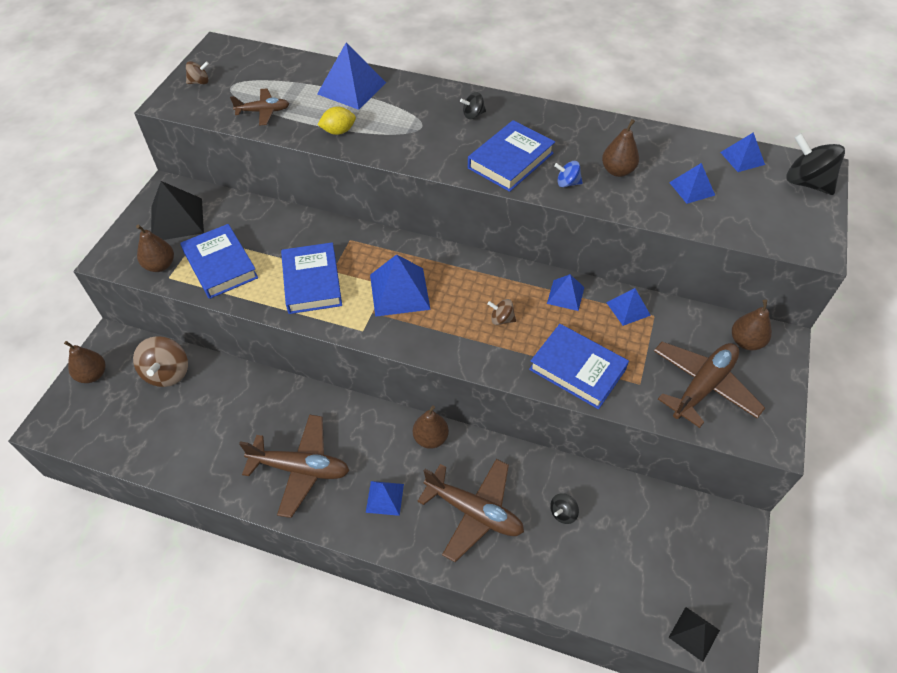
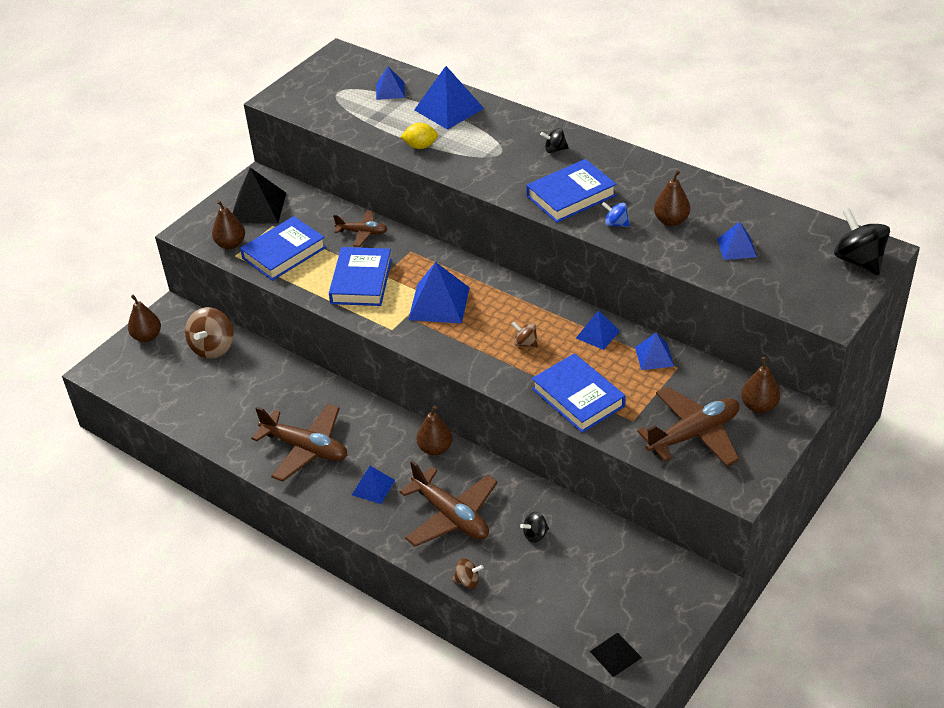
camera: 20 degrees right, 10 degrees down
(199, 82) = (310, 84): brown spinning top -> brown spinning top (467, 581)
(220, 265) = (284, 253): blue book -> blue book turned 60 degrees clockwise
(263, 111) = (358, 119): brown plane -> brown plane (362, 232)
(742, 158) = (806, 229): blue pyramid -> blue pyramid (390, 90)

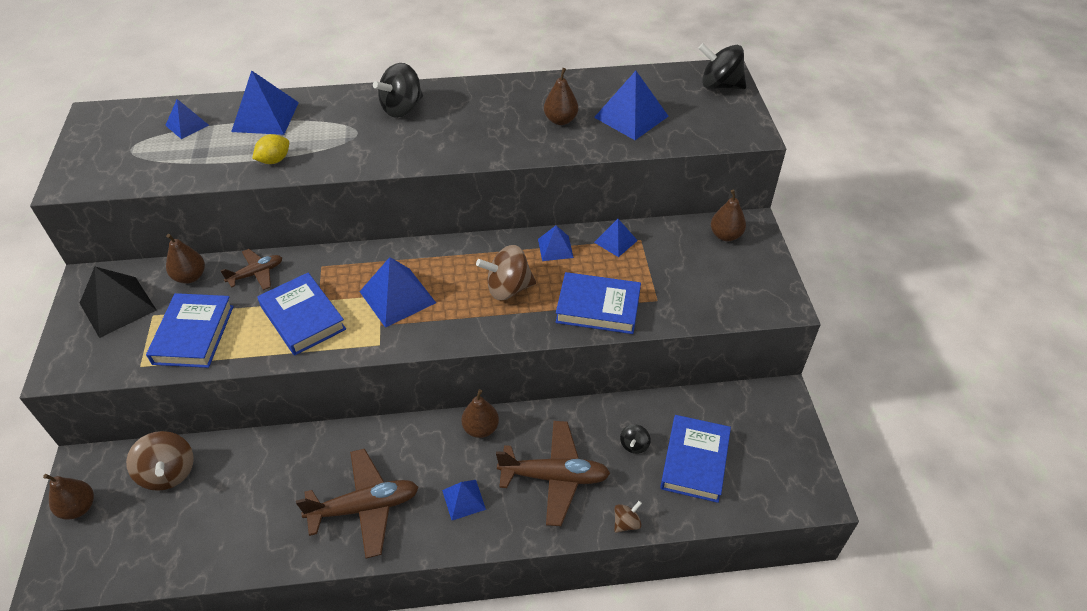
camera: 45 degrees left, 5 degrees up
(231, 244) = (123, 357): brown pear -> brown pear (190, 277)
(525, 343) = (508, 288): brown spinning top -> brown spinning top, size x1.93
(554, 150) = (402, 108): black spinning top -> black spinning top, size x1.93
(571, 196) = (460, 139): blue book -> blue book (695, 461)
(615, 224) = (522, 143): blue spinning top -> none
(615, 654) = (790, 497): black pyramid -> none
(694, 434) = (709, 283): brown plane -> none
(736, 248) = (631, 117): blue pyramid -> blue pyramid, size x1.72

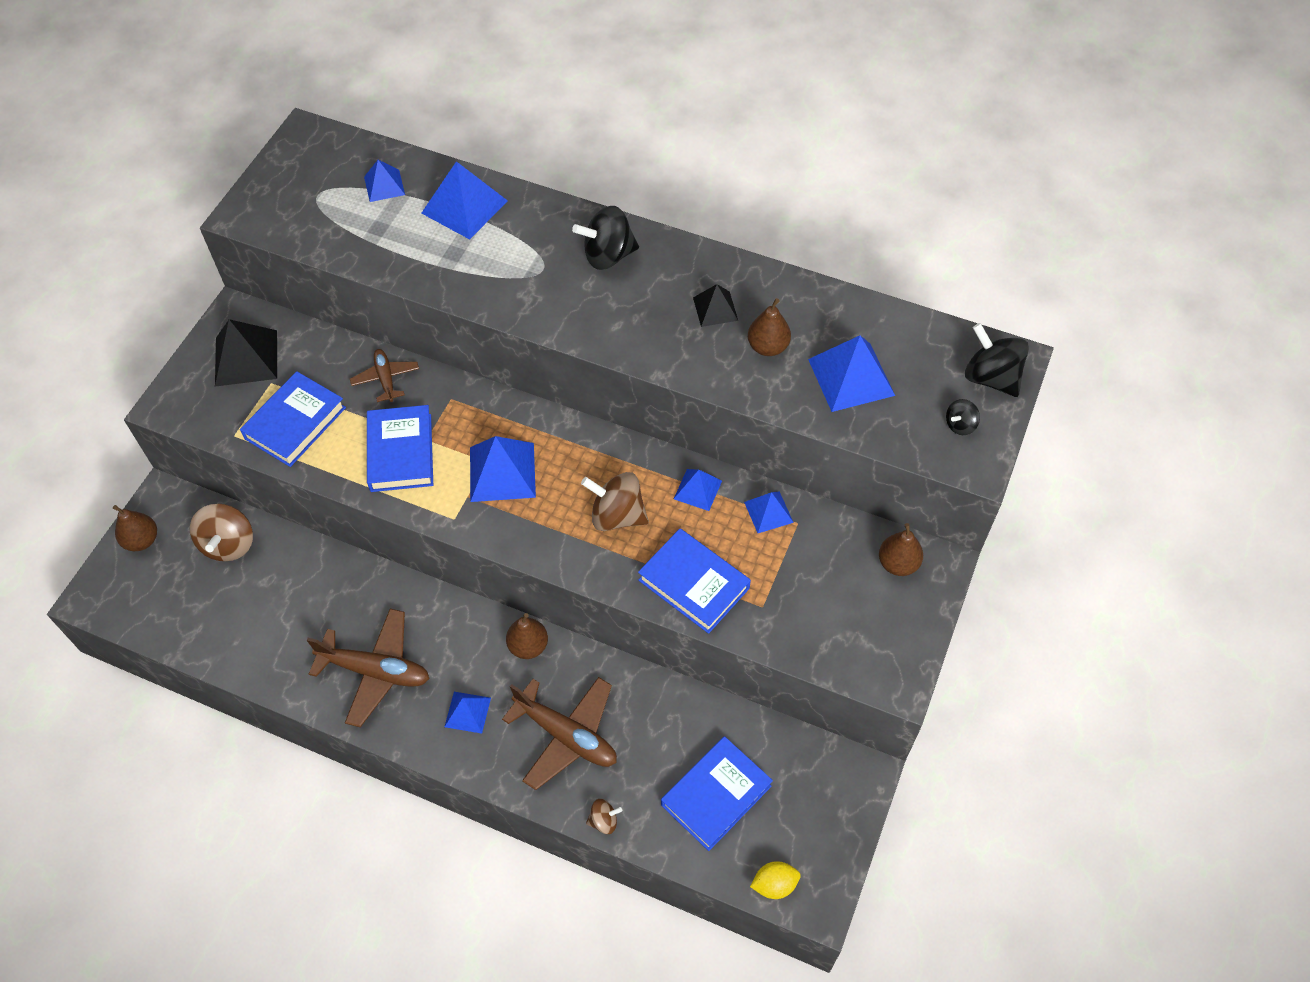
camera: 30 degrees right, 10 degrees up
(190, 277) = (325, 353): brown pear -> none
(256, 274) = (386, 379): brown plane -> brown plane turned 105 degrees counterclockwise
(274, 160) = (442, 270): yellow lemon -> yellow lemon (774, 884)
(506, 112) = (715, 309): none -> black pyramid
(634, 445) = (667, 745): black spinning top -> black spinning top (960, 425)

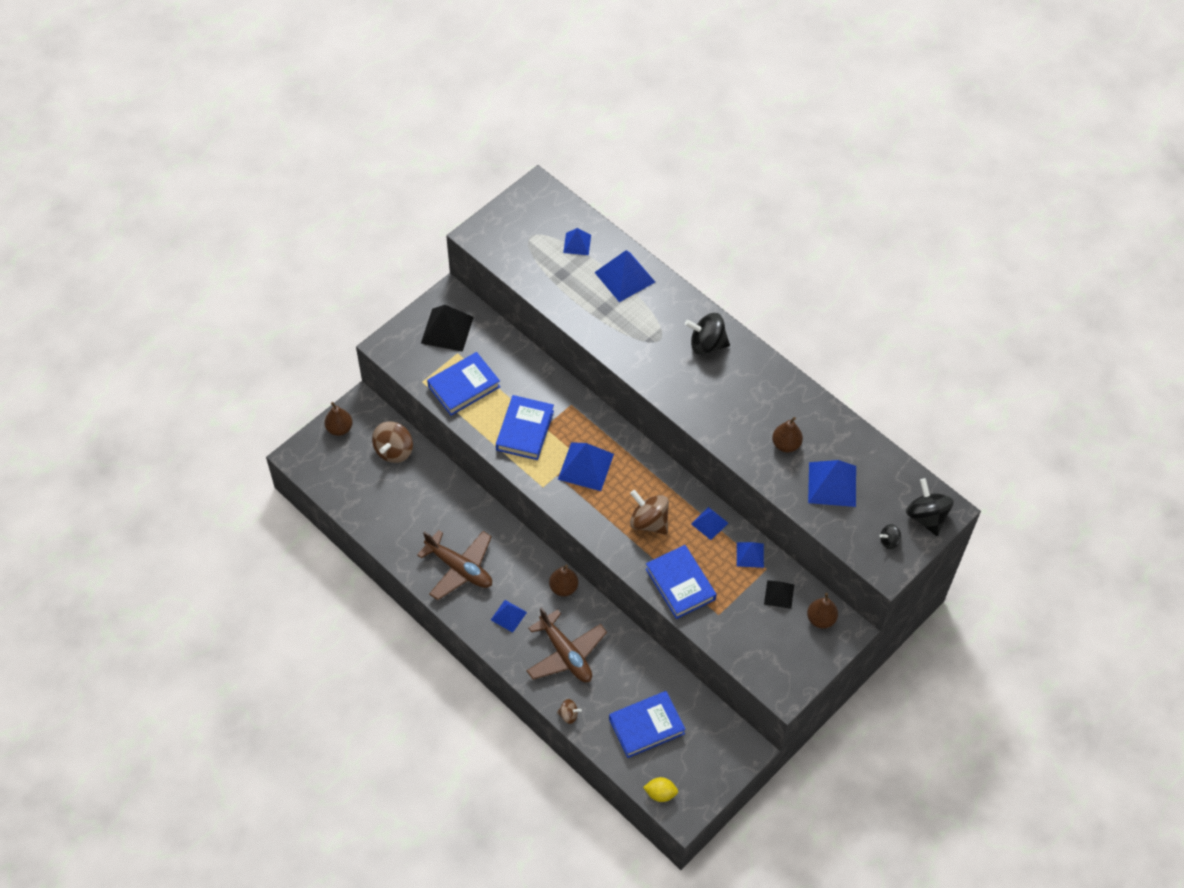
camera: 20 degrees right, 0 degrees up
(386, 379) = (533, 376): brown plane -> none
(715, 309) = (762, 406): black pyramid -> black pyramid (779, 594)

